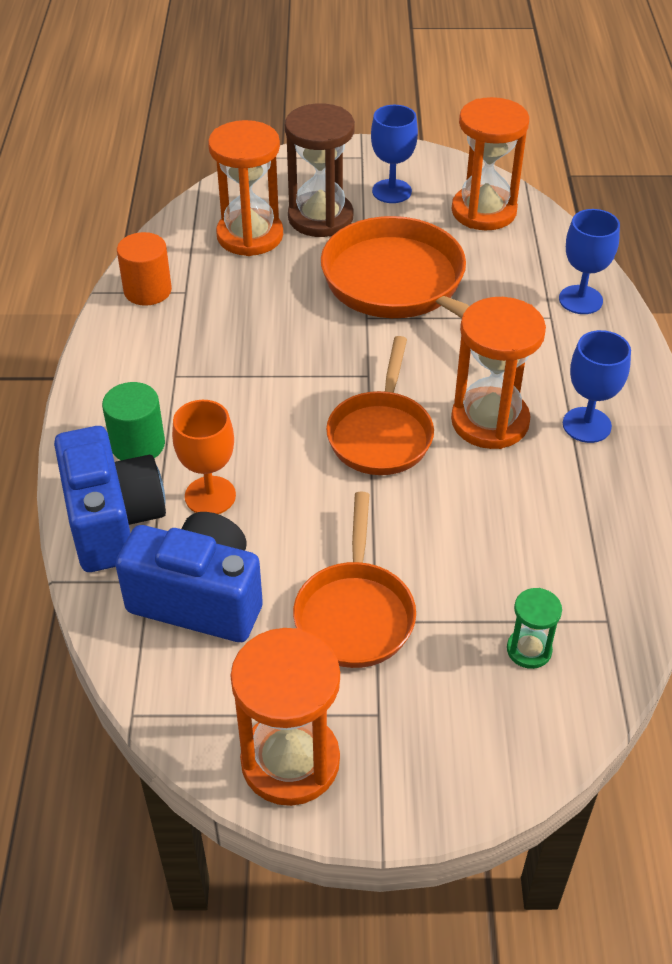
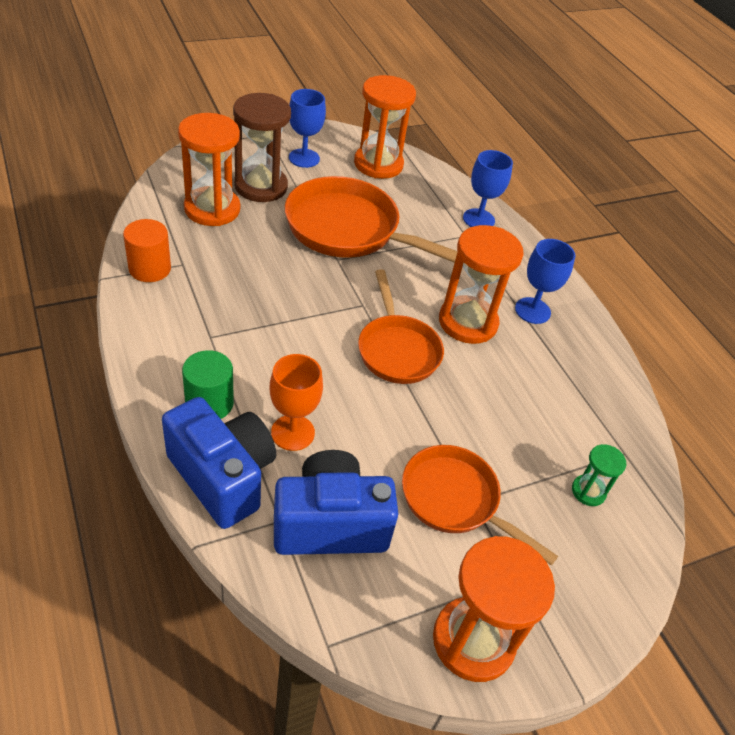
camera: 30 degrees left, 0 degrees up
(355, 614) = (455, 500): orange pan -> orange pan turned 150 degrees clockwise

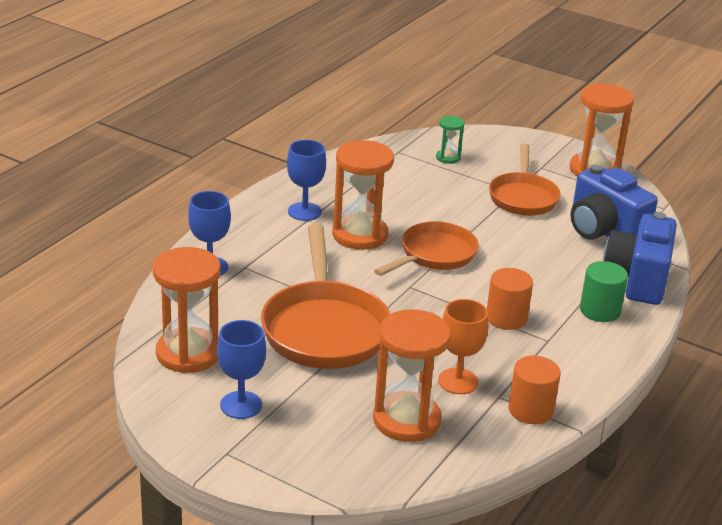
camera: 120 degrees left, 15 degrees down
(261, 186) = (329, 409): brown hourglass -> none
(264, 332) = (506, 318): none -> orange cylinder
(292, 432) = (568, 268): orange goblet -> orange goblet (458, 381)

